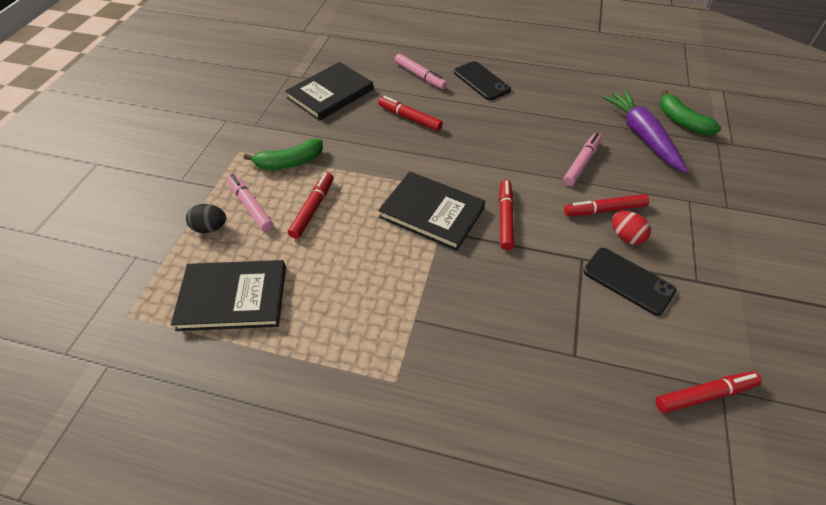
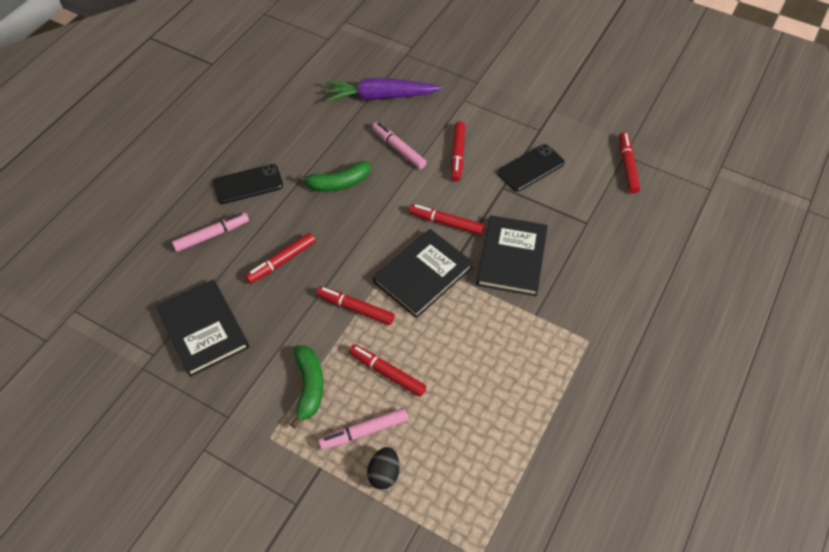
camera: 75 degrees left, 5 degrees up
(233, 297) = (481, 455): black book -> black book (512, 257)
(376, 173) = (355, 308): none -> red marker
(626, 237) = (489, 152): red egg -> none
(681, 121) = (372, 64): green banana -> green banana (338, 183)

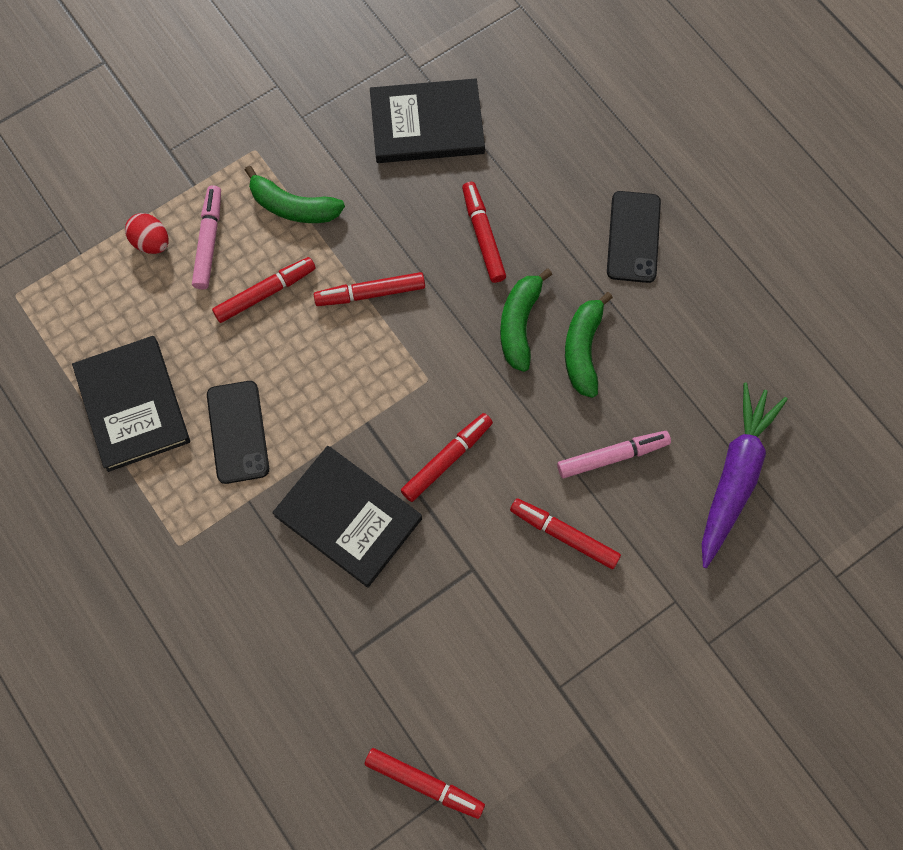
camera: 115 degrees right, 15 degrees up
(212, 235) = (564, 171): pink marker -> none
(337, 219) = (519, 324): none -> green banana
(355, 308) = (370, 293): red marker -> red marker turned 150 degrees counterclockwise
(384, 473) = (151, 242): black egg -> red egg
(423, 275) = (378, 392): black book -> black book (132, 405)
(531, 168) = (489, 630): black phone -> black phone (238, 432)

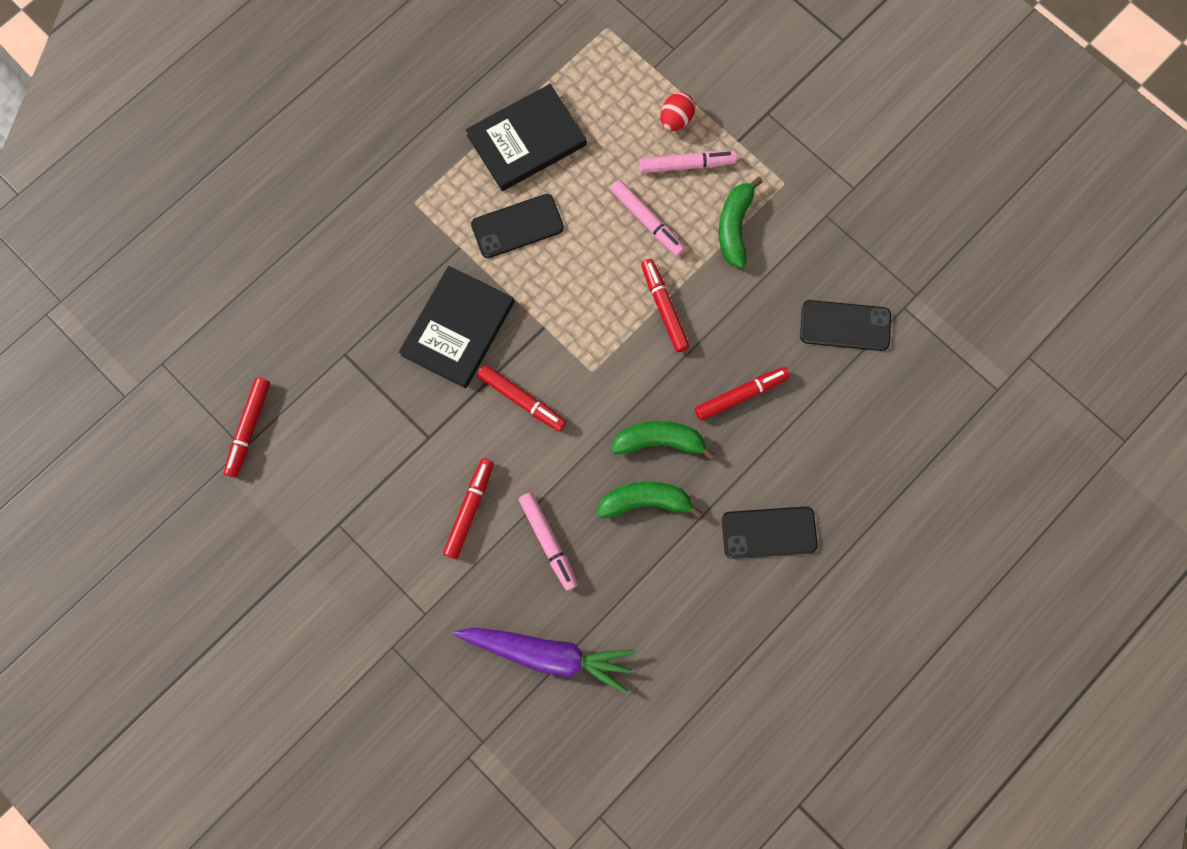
camera: 80 degrees right, 5 degrees up
(265, 293) = (647, 221): red marker -> pink marker
(427, 124) = (845, 326): black book -> black phone

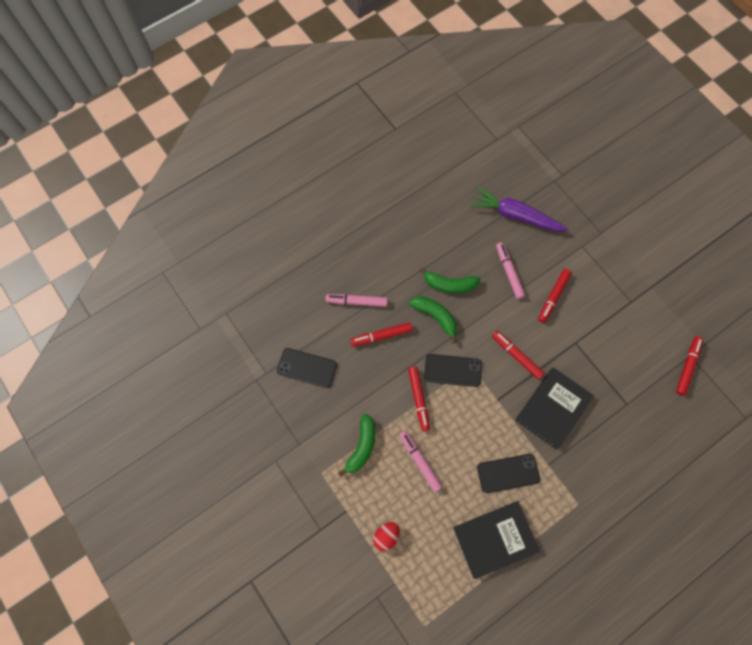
camera: 170 degrees left, 5 degrees down
(659, 441) = (435, 317): green banana -> green banana turned 150 degrees counterclockwise
(686, 165) = (385, 498): pink marker -> pink marker (356, 301)
(769, 532) = (382, 256): black phone -> black phone (453, 370)

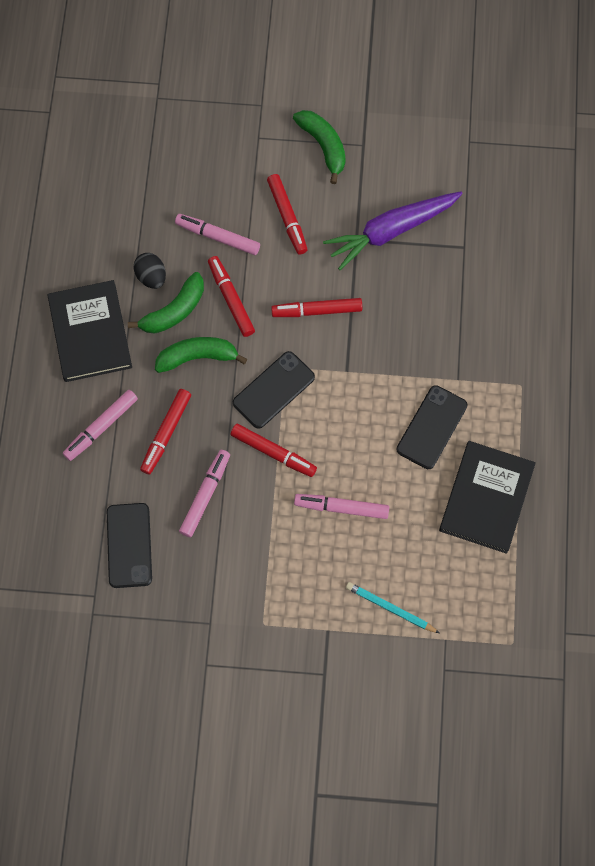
camera: 50 degrees left, 0 degrees up
(307, 368) = (129, 545): black phone -> black phone turned 60 degrees counterclockwise
(362, 447) = (272, 557): green banana -> green banana (323, 146)
(365, 383) = (205, 495): none -> pink marker
(386, 536) = (390, 608): red egg -> turquoise pencil
(457, 258) = (151, 277): none -> black egg
(515, 215) = (159, 173): purple carrot -> purple carrot (391, 231)
(553, 408) = (405, 323): black book -> black book (90, 333)
(687, 367) = (478, 155): red marker -> red marker (231, 299)

